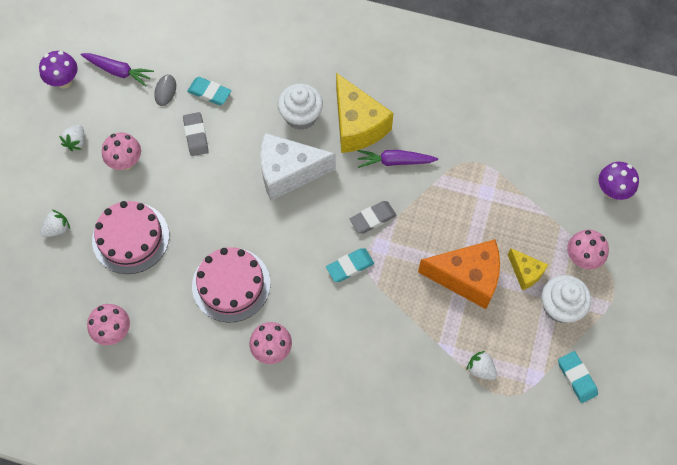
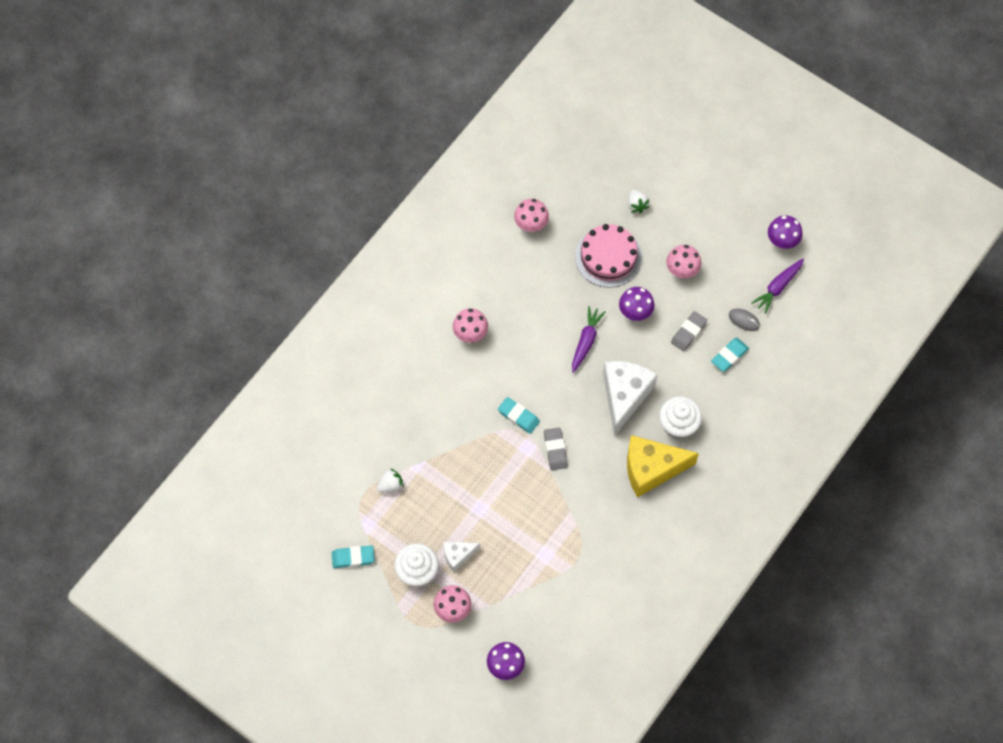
camera: 110 degrees right, 0 degrees up
(76, 142) = (715, 237): white strawberry -> none
(189, 191) = (635, 312): none -> purple mushroom
(196, 136) = (688, 332): grey eraser -> grey eraser turned 60 degrees counterclockwise
(231, 284) = (537, 320): pink cake -> none
(350, 266) = (518, 416): turquoise eraser -> turquoise eraser turned 45 degrees counterclockwise
(395, 161) = (604, 488): purple carrot -> purple carrot (586, 341)
(467, 277) = (472, 506): orange cheese -> none
(525, 272) = (458, 556): yellow cheese -> white cheese

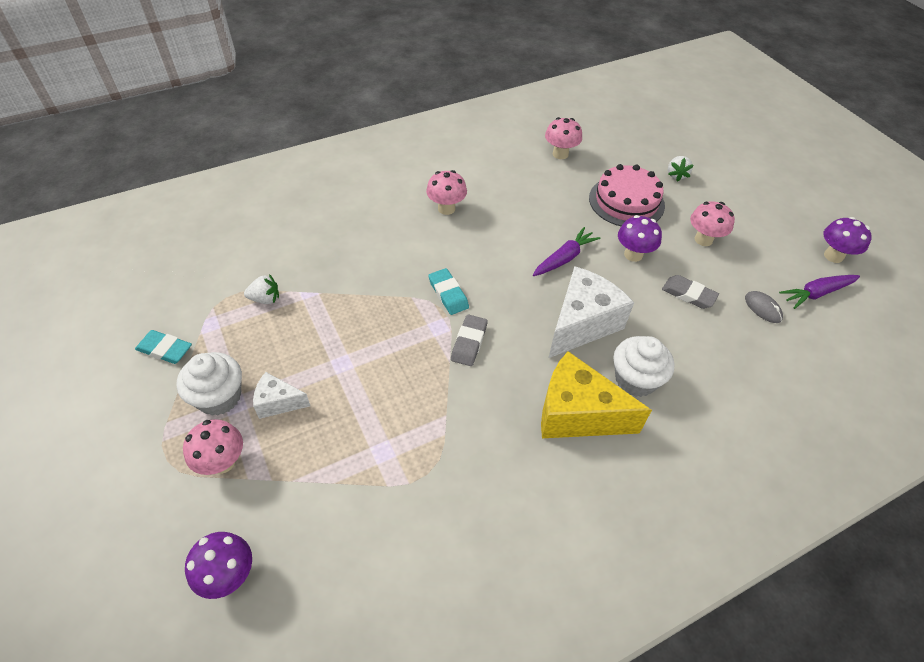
camera: 25 degrees right, 15 degrees down
(688, 332) = (688, 294): grey eraser -> grey eraser turned 60 degrees clockwise
(729, 356) = (731, 335): turquoise eraser -> none

